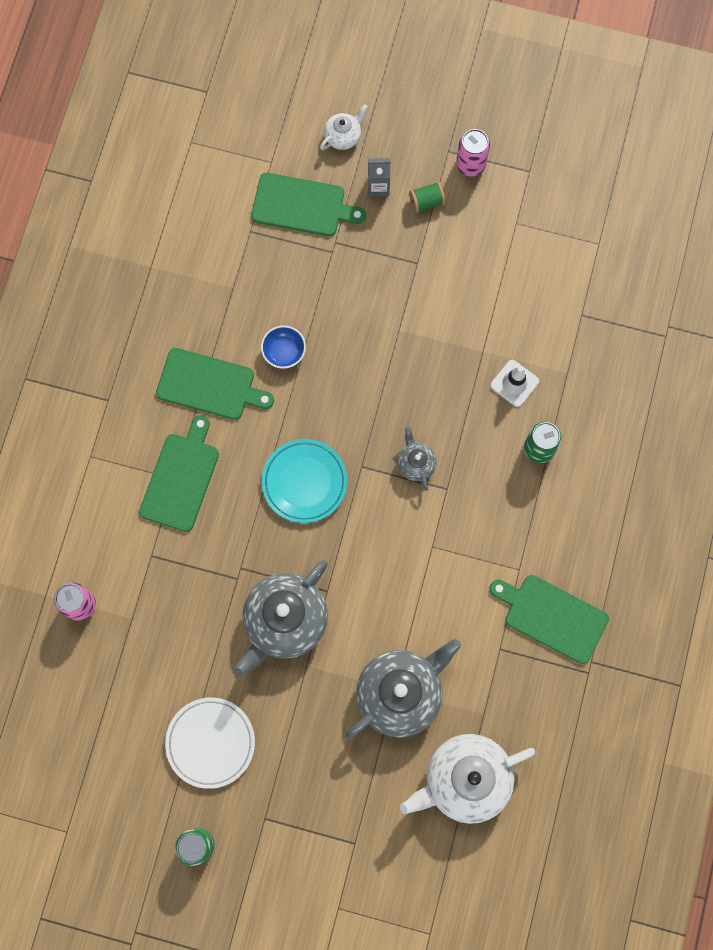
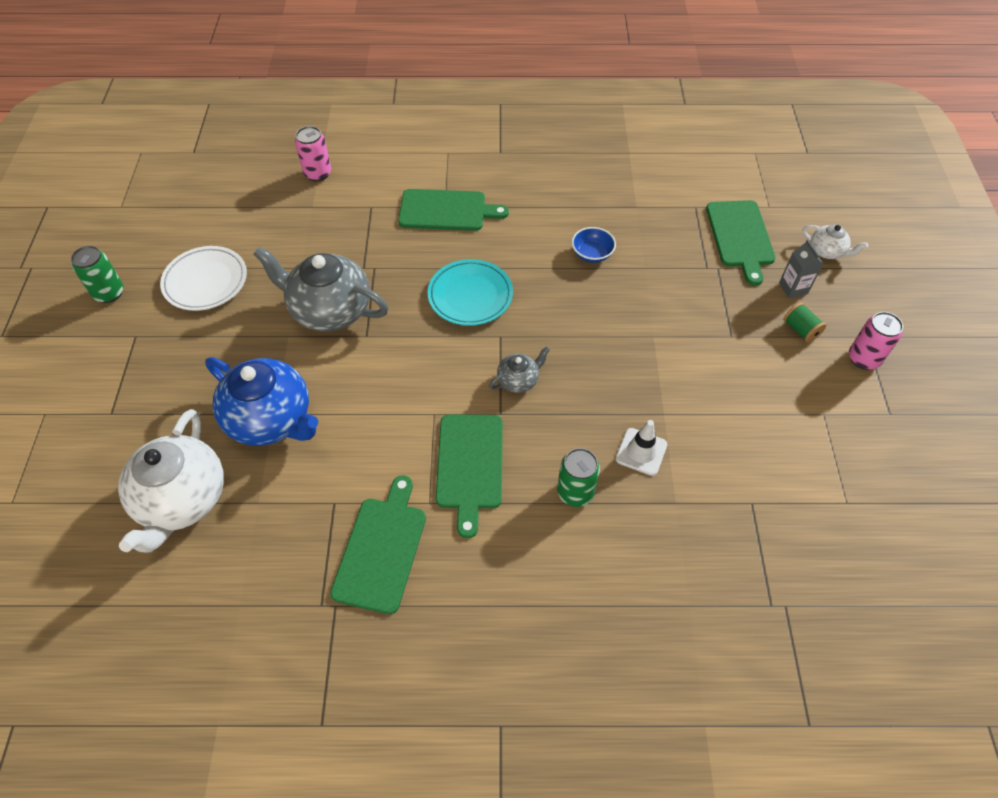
camera: 75 degrees right, 20 degrees down
(209, 385) = (538, 211): green cutting board -> green cutting board (470, 465)
(400, 693) = (271, 419): grey teapot -> blue teapot
(465, 779) = (182, 500): white teapot -> white teapot turned 135 degrees counterclockwise

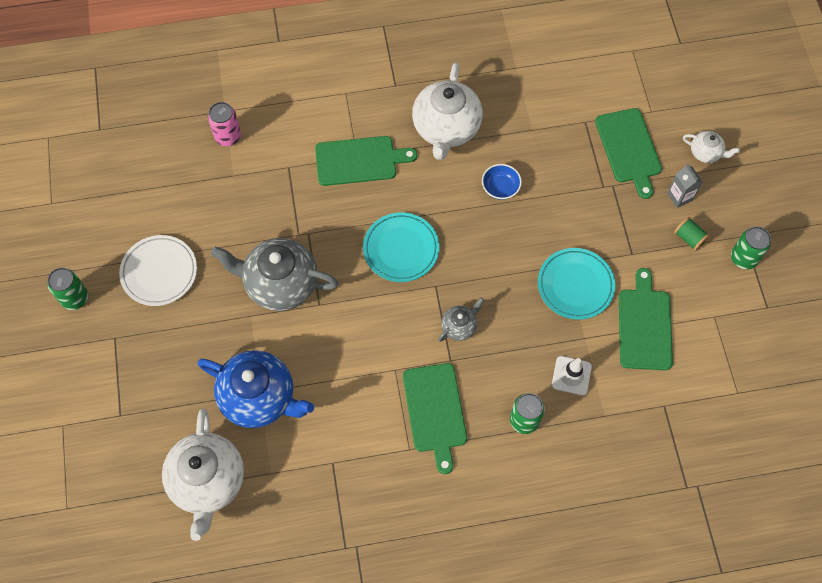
camera: 10 degrees left, 10 degrees up
(381, 549) = (381, 495): green cutting board -> green cutting board (644, 325)
(544, 194) = (446, 129): none -> white teapot
(660, 358) = (575, 285): none -> turquoise plate
(863, 358) = (743, 258): pink can -> green can

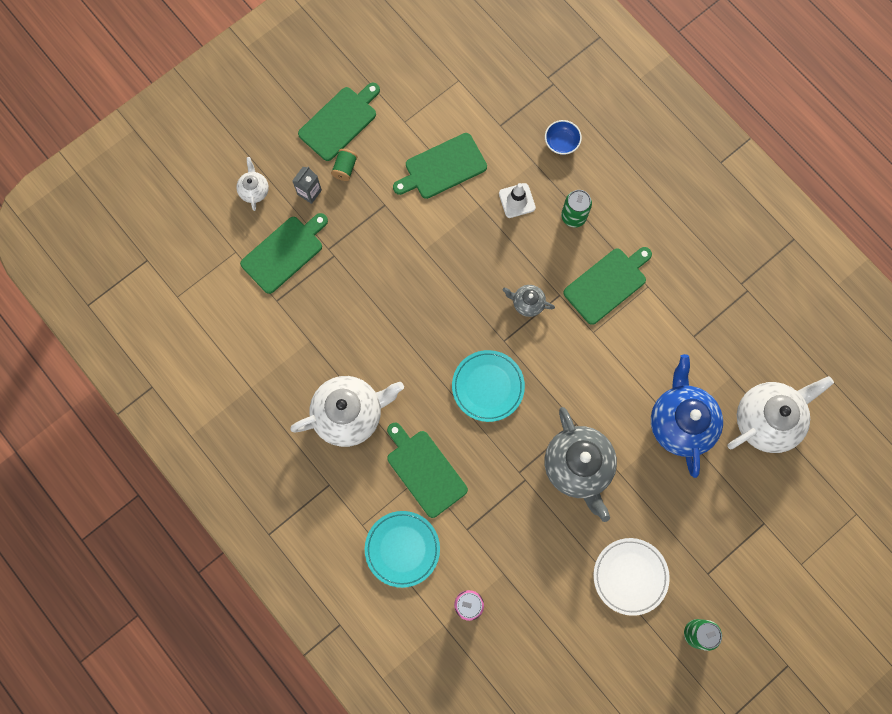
camera: 120 degrees left, 10 degrees up
(500, 188) = (383, 337): blue bowl -> blue bowl (561, 142)
(575, 285) = (438, 234): turquoise plate -> turquoise plate (402, 549)
(743, 258) = (340, 121): green can -> green cutting board

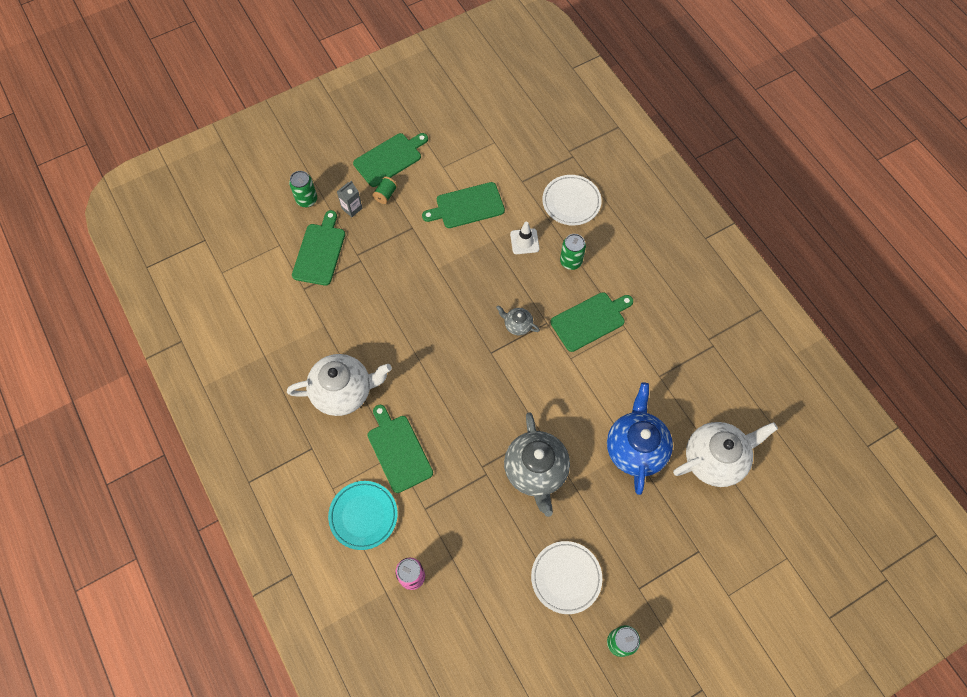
camera: 10 degrees right, 10 degrees down
(254, 190) = (307, 200): white teapot -> green can
(284, 252) = (320, 252): green cutting board -> green cutting board turned 45 degrees counterclockwise
(488, 386) = (469, 388): turquoise plate -> none
(561, 142) = (571, 202): blue bowl -> white plate

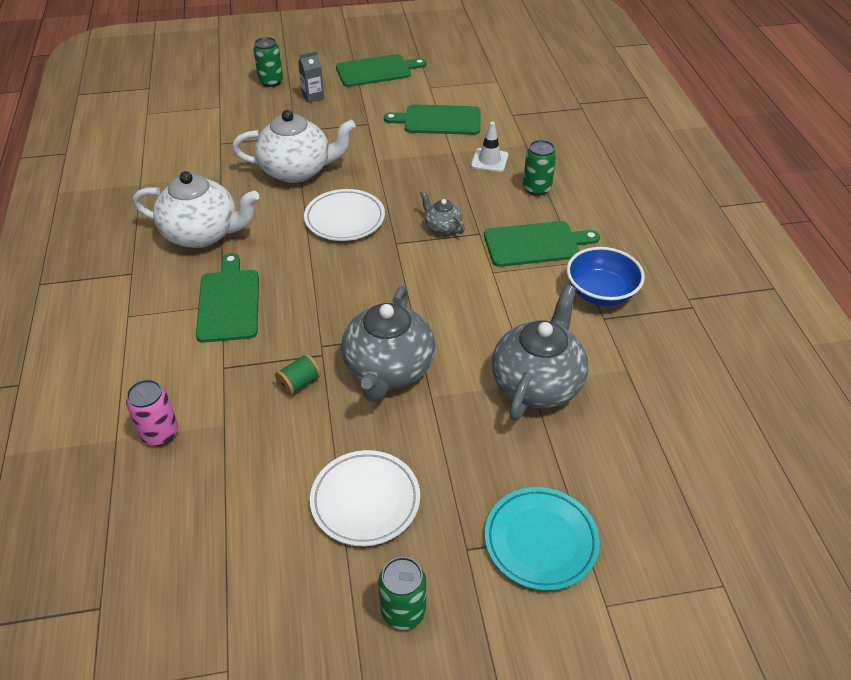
camera: 20 degrees right, 20 degrees down
(320, 252) = (257, 120): green cutting board -> none
(363, 516) = (144, 352): turquoise plate -> turquoise plate (540, 541)
(385, 194) = (355, 94): green spool -> green spool (299, 383)
(571, 202) = (562, 141): white plate -> white plate (345, 219)
(635, 448) = (537, 383): blue teapot -> grey teapot
(650, 353) = (601, 292): none -> blue bowl
(715, 459) = (649, 427): white teapot -> white teapot (297, 170)

